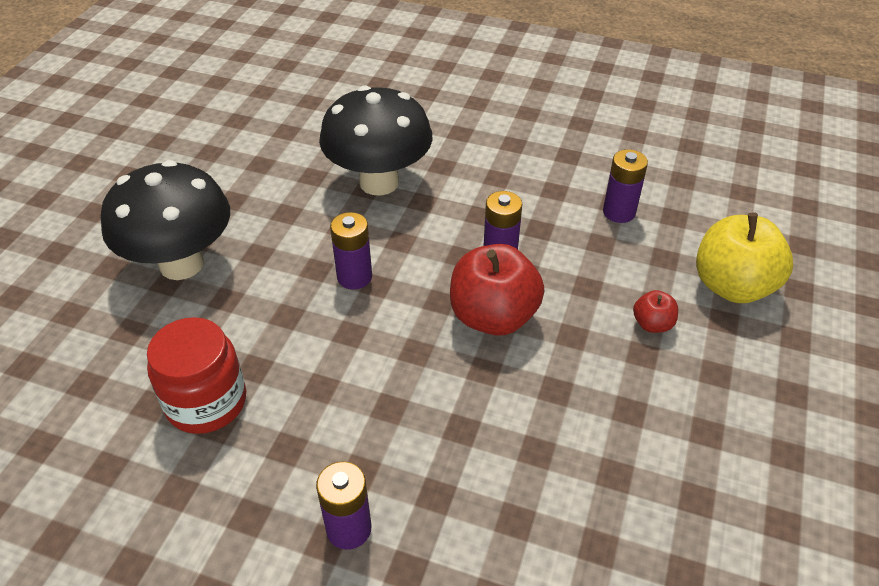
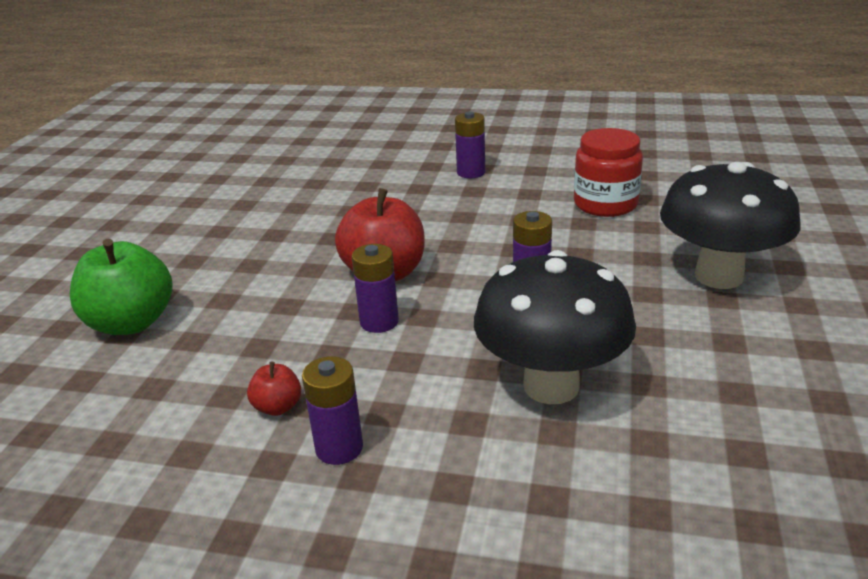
camera: 175 degrees right, 15 degrees down
(619, 212) = (224, 384): purple battery -> purple battery (339, 448)
(652, 324) = (232, 284): red apple -> red apple (278, 407)
(732, 286) = (131, 323): yellow apple -> green apple

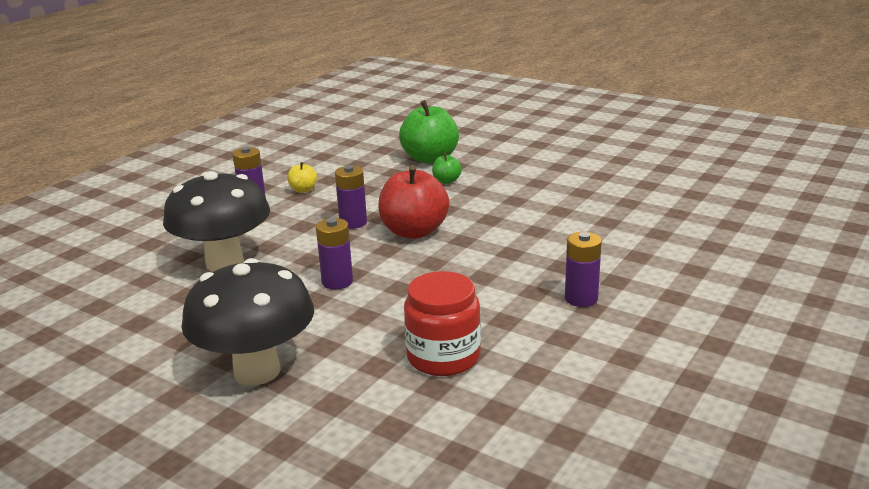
camera: 110 degrees right, 5 degrees down
(221, 289) = (446, 181): none -> green apple
(278, 407) = (303, 190): red apple -> yellow apple

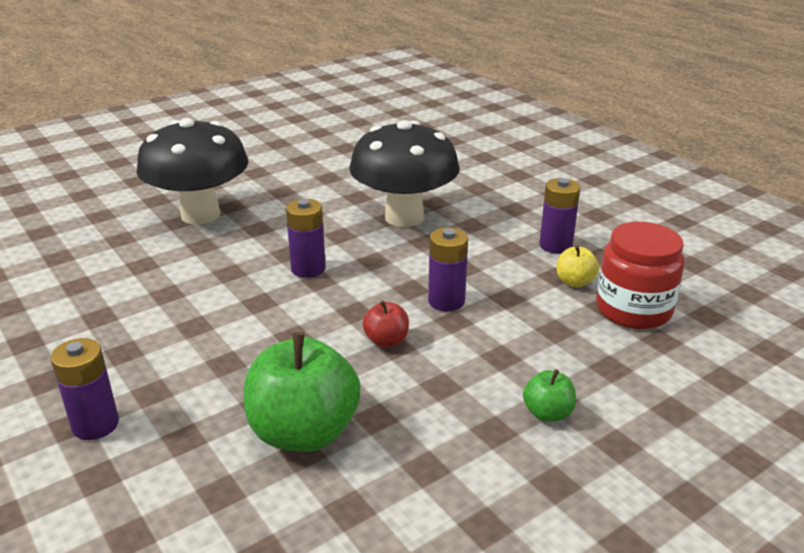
camera: 110 degrees right, 5 degrees up
(414, 231) = (386, 340): red apple -> red apple, size x0.47
(430, 158) = (663, 421): green apple -> green apple (304, 432)
(443, 357) = (111, 299): red jar -> red jar (633, 310)

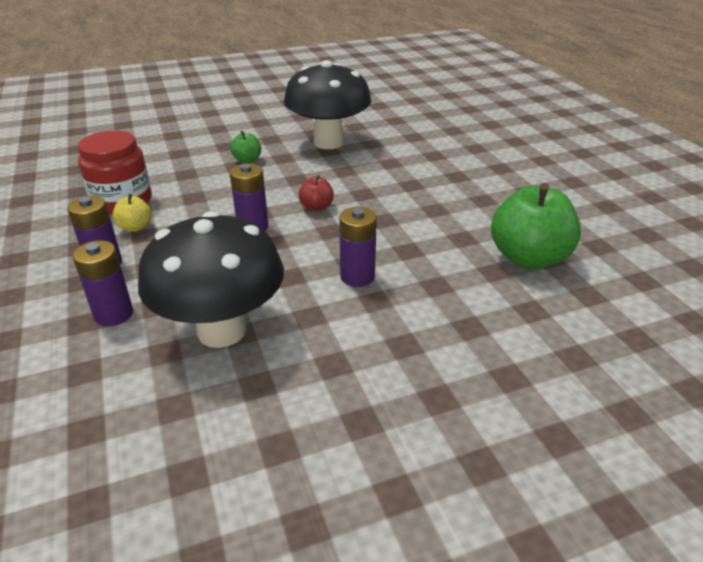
camera: 165 degrees left, 5 degrees up
(95, 425) = (513, 188): purple battery -> purple battery (114, 314)
(200, 215) = (481, 385): black mushroom -> black mushroom (328, 142)
(304, 432) = (387, 170): green apple -> green apple (528, 258)

